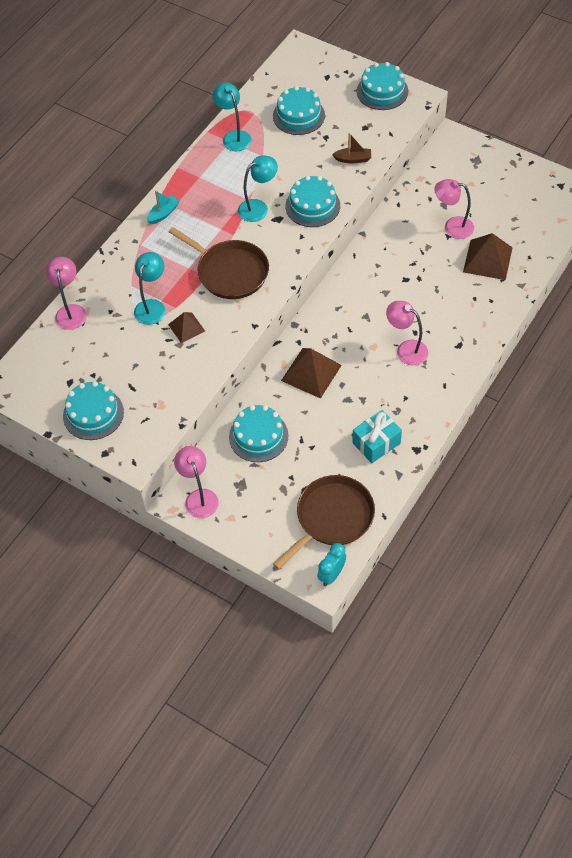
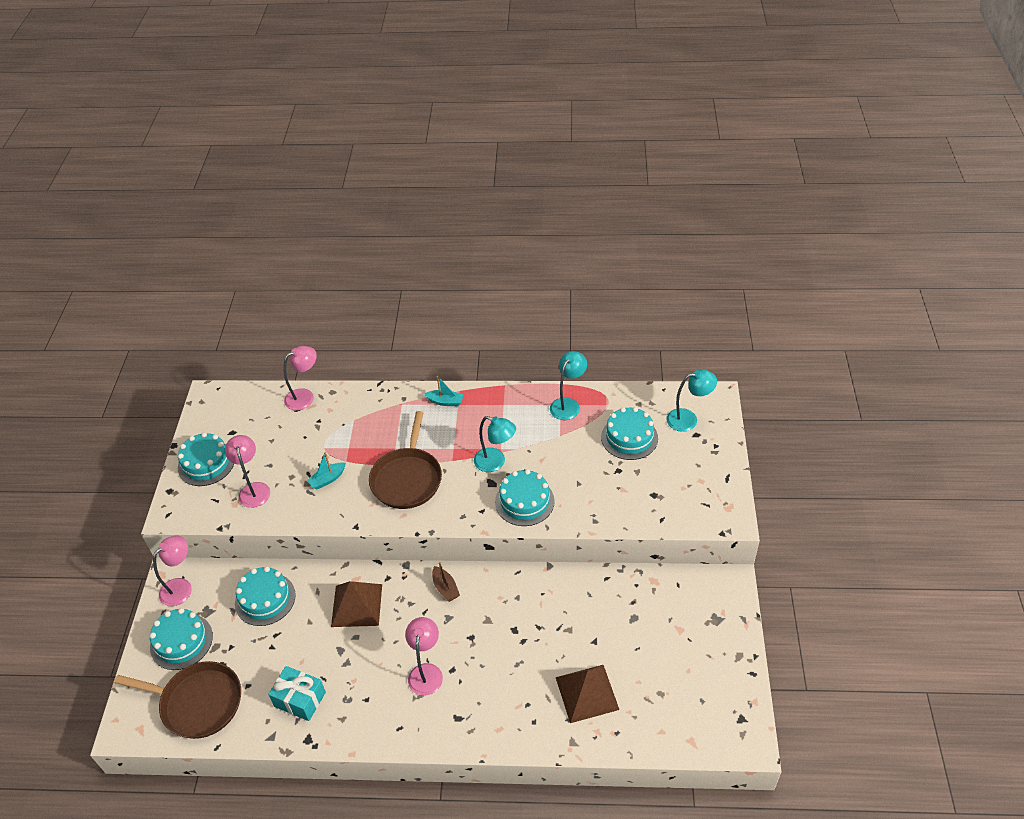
camera: 60 degrees right, 10 degrees down
(152, 306) = (338, 445): turquoise lamp -> turquoise lamp (688, 419)
(186, 327) = (327, 479): brown pyramid -> turquoise boat
(331, 574) = (134, 733): turquoise clock -> none
(353, 159) = (605, 505): brown boat -> brown boat (445, 588)
(382, 91) = (713, 486): turquoise cake -> turquoise cake (181, 641)
(452, 227) = (609, 639): pink lamp -> pink lamp (253, 489)

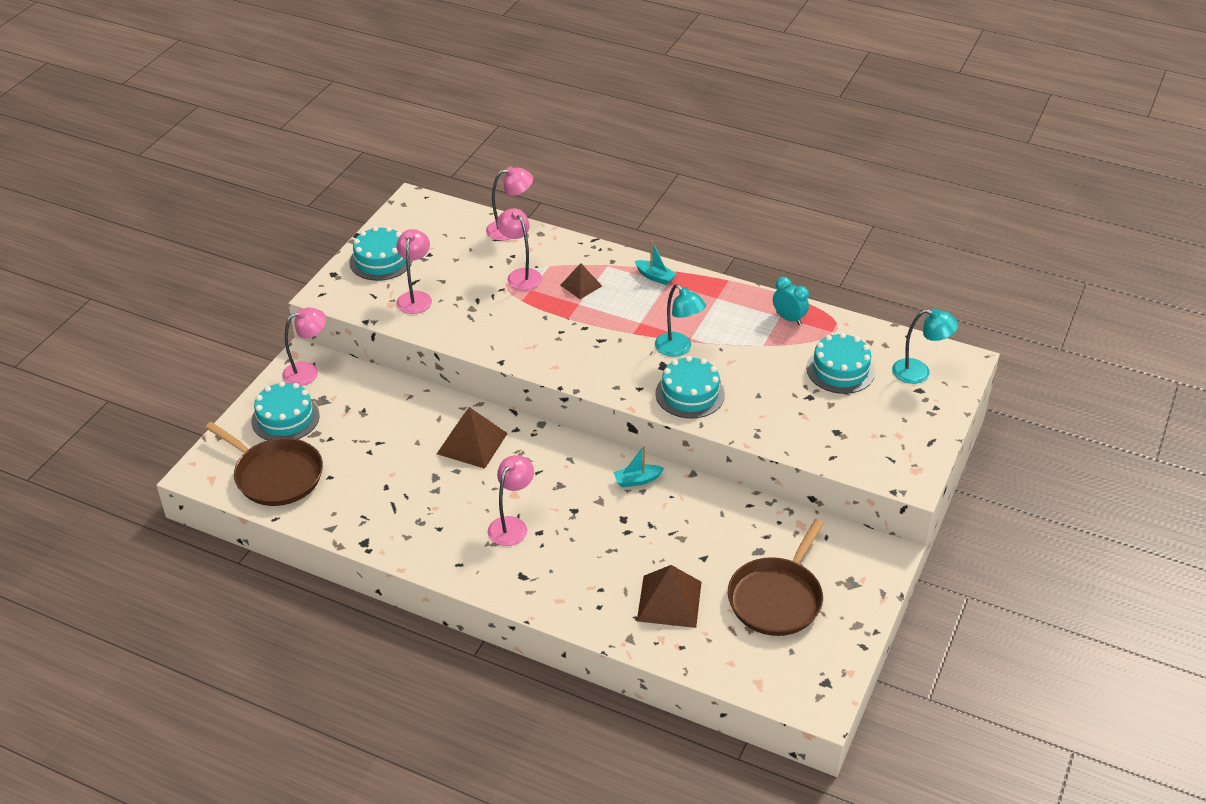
camera: 20 degrees right, 5 degrees down
(265, 599) = (384, 408): turquoise cake -> none
(300, 699) = (374, 506): turquoise gift -> none
(327, 479) = (494, 311): turquoise boat -> turquoise boat (637, 480)
(334, 437) = (520, 275): none -> pink lamp
(388, 430) = (581, 285): none -> brown pyramid
(407, 479) = (576, 335): brown pan -> brown pan (777, 598)
(445, 588) = (571, 458): brown boat -> none
(568, 404) = (788, 318): turquoise lamp -> turquoise clock

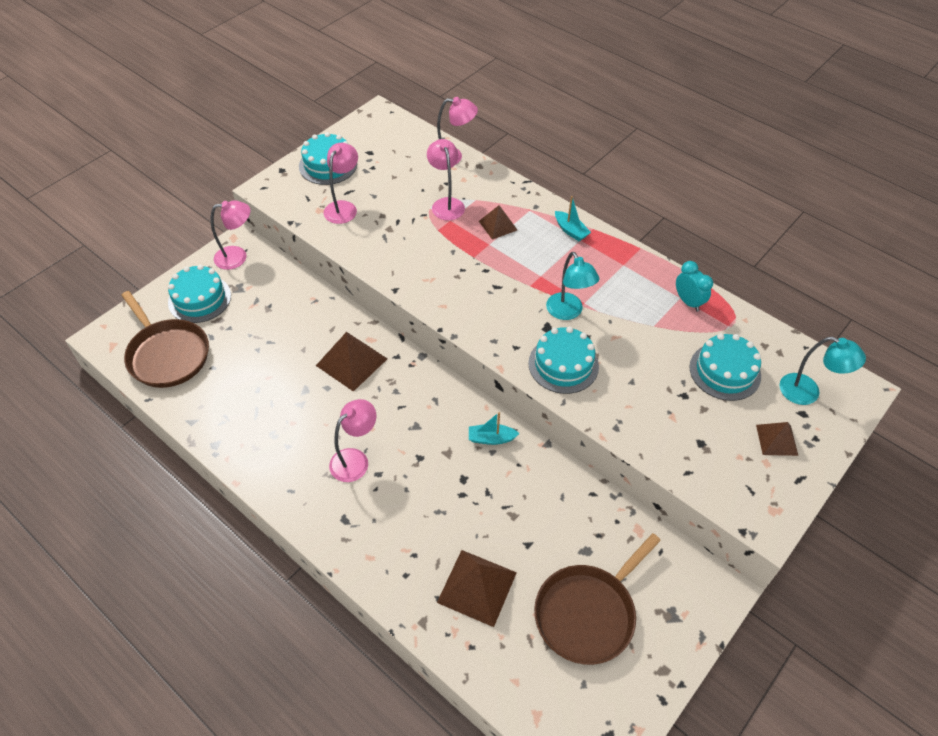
camera: 15 degrees right, 10 degrees up
(902, 415) = (777, 440): none -> brown pyramid

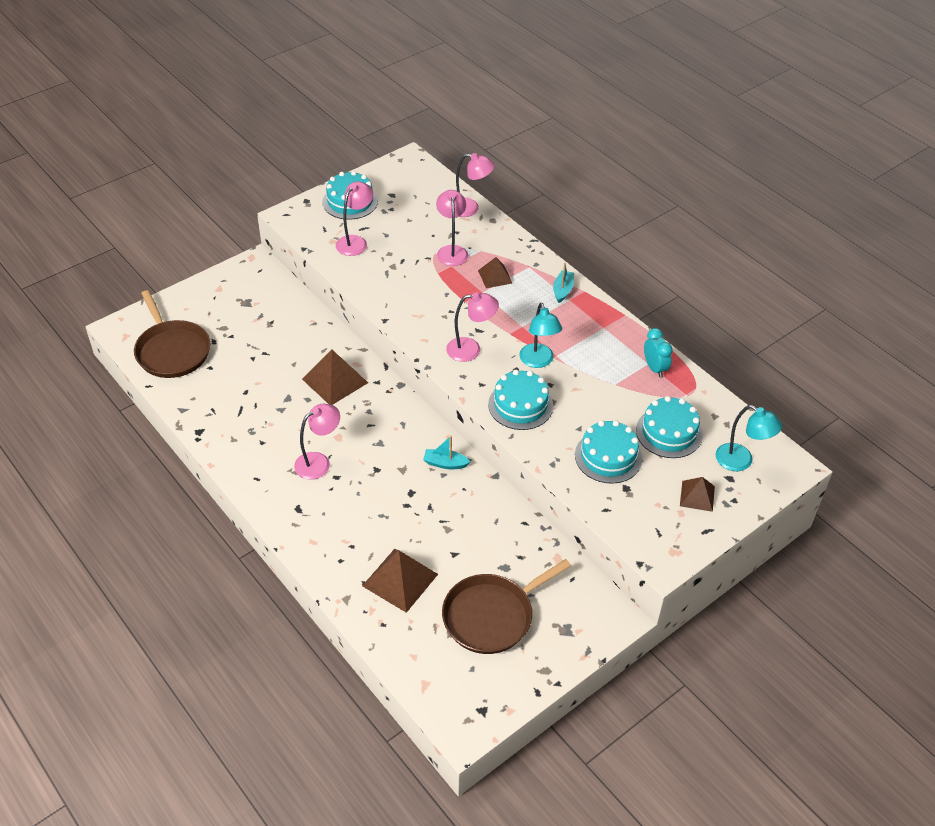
camera: 10 degrees right, 5 degrees down
(199, 299) = (210, 307): turquoise cake -> turquoise cake (608, 456)
(238, 257) = (252, 275): pink lamp -> pink lamp (471, 349)
(570, 231) = (562, 290): turquoise boat -> turquoise boat turned 135 degrees counterclockwise

